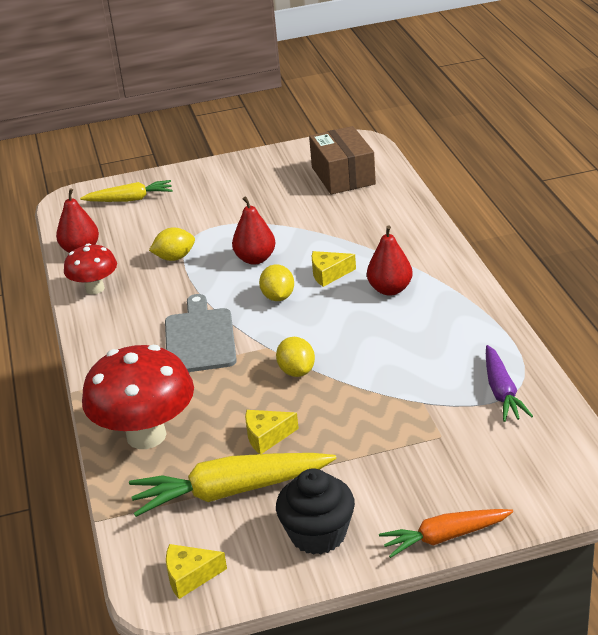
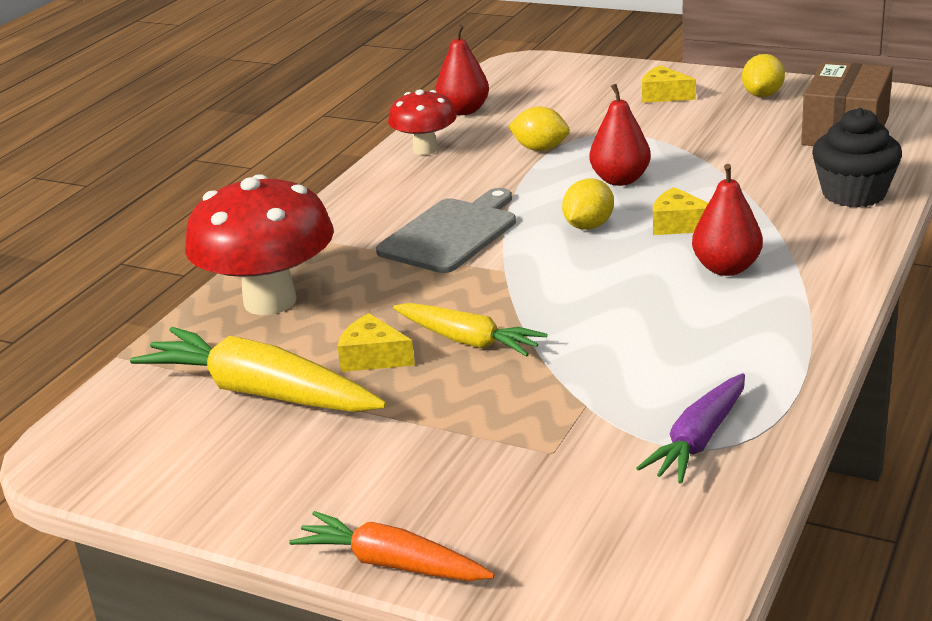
camera: 40 degrees right, 5 degrees down
(130, 199) = (577, 81): yellow carrot -> yellow carrot (468, 341)
(190, 576) = (110, 451): yellow cheese -> yellow cheese (663, 95)
(297, 371) = (498, 308): yellow lemon -> yellow lemon (762, 95)
(318, 534) = (274, 481): black cupcake -> black cupcake (853, 194)

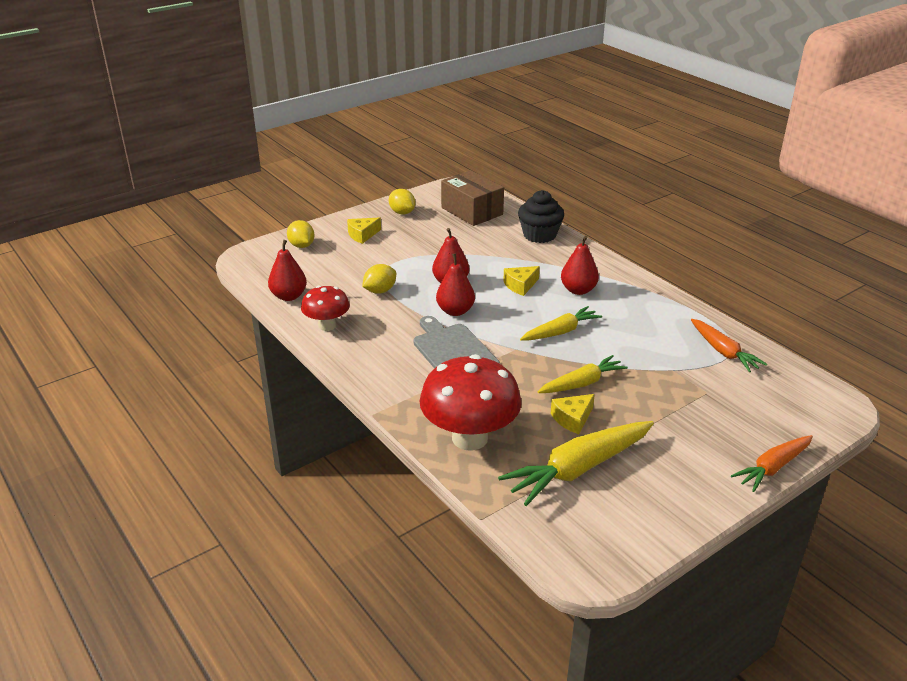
camera: 65 degrees left, 5 degrees up
(551, 205) = (455, 311): none -> red pear
(588, 226) = (493, 309): yellow lemon -> yellow lemon (301, 245)
(588, 288) = (561, 331): none -> yellow carrot
(698, 440) = (723, 352): purple carrot -> orange carrot

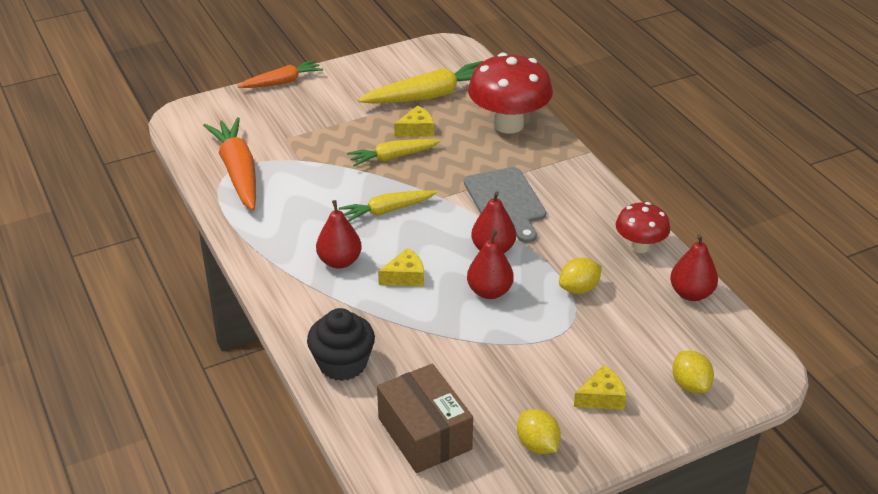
camera: 170 degrees left, 5 degrees up
(723, 352) = (238, 172): orange carrot -> orange carrot, size x1.61

